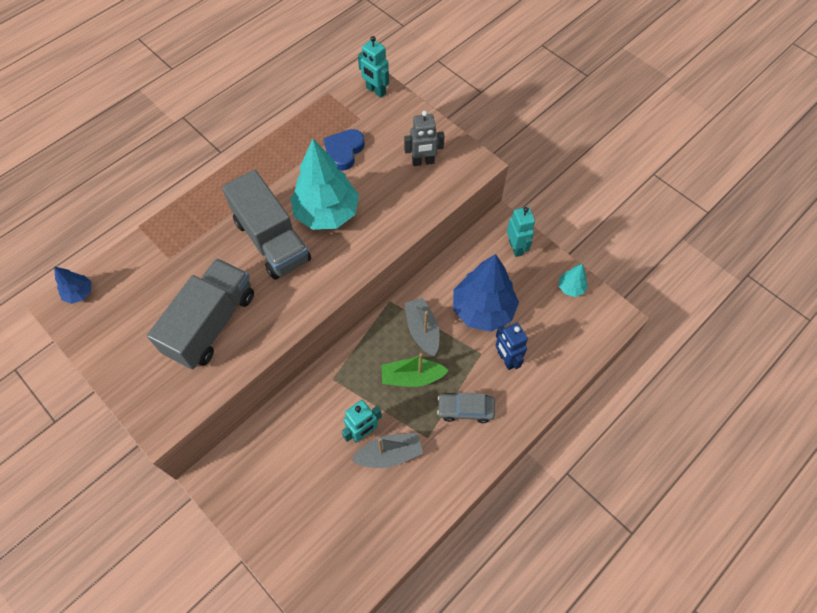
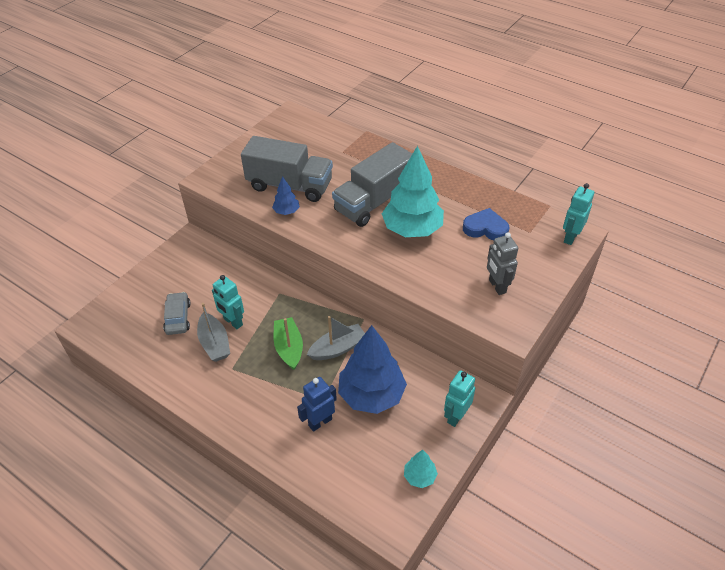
camera: 80 degrees right, 15 degrees down
(79, 293) = (302, 118): blue tree -> blue tree (286, 211)
(465, 409) = (262, 394): grey car -> grey car (178, 318)
(516, 247) = (456, 416): turquoise robot -> turquoise robot turned 150 degrees clockwise

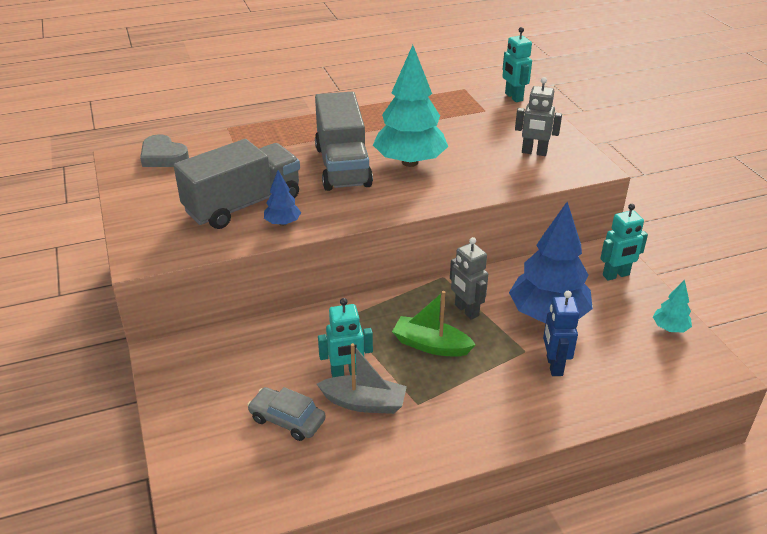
camera: 55 degrees left, 10 degrees down
(308, 127) = (163, 156): none -> grey heart
(338, 348) = (466, 310): grey boat -> grey robot
(456, 416) = (616, 275): turquoise robot -> turquoise robot turned 90 degrees counterclockwise
(485, 228) = (455, 127): blue heart -> none

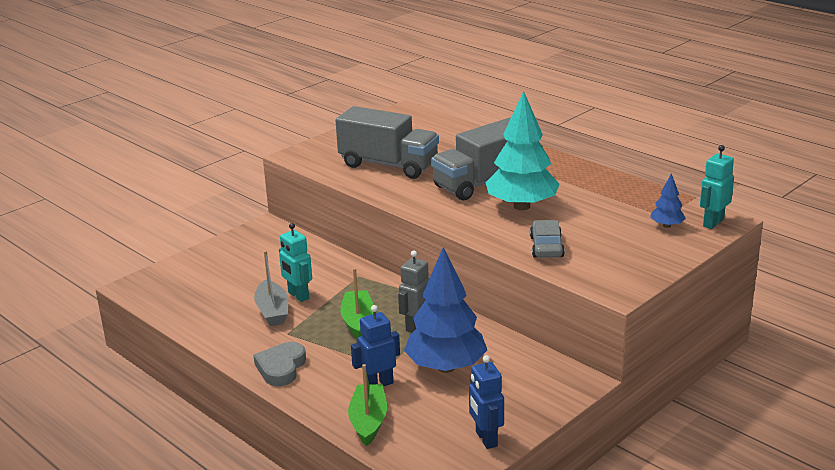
camera: 65 degrees right, 10 degrees down
(163, 156) = (422, 121): grey heart -> grey heart (281, 368)
(283, 223) = (379, 185): blue tree -> blue tree (667, 226)
(287, 420) = (236, 288): grey car -> grey car (546, 247)
(534, 152) = (610, 256): grey robot -> none
(613, 391) = (368, 421): none -> green boat
(616, 275) = (544, 393): turquoise robot -> none
(670, 328) = (486, 439): turquoise tree -> blue robot

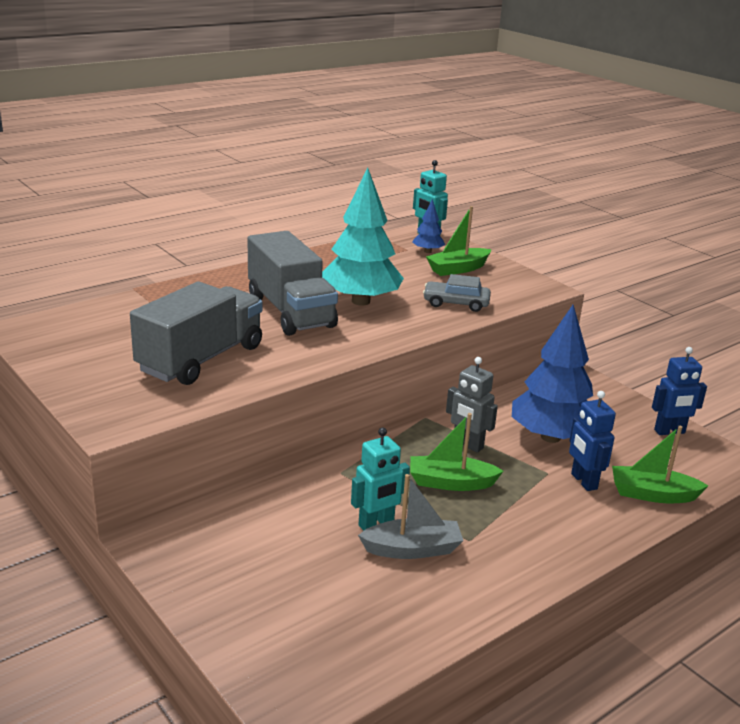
camera: 85 degrees left, 0 degrees up
(281, 368) = (550, 549): grey heart -> none
(632, 243) = (458, 269): none -> green boat

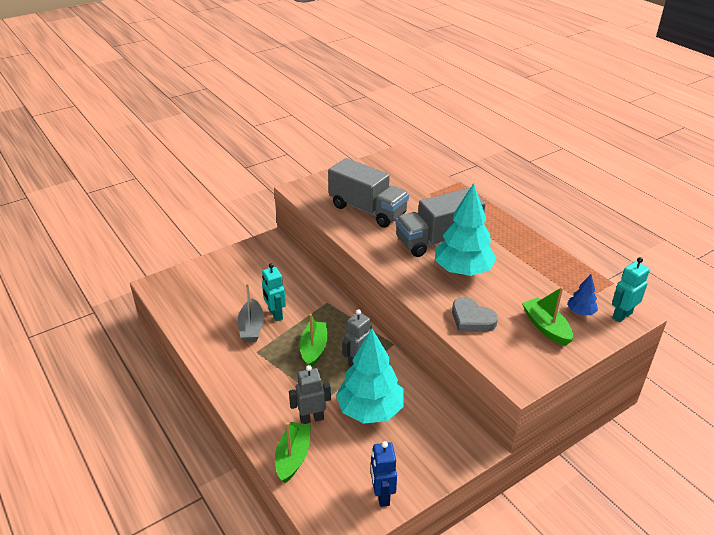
camera: 95 degrees right, 10 degrees up
(456, 303) = (472, 319): grey car -> grey heart
(550, 437) = (370, 410): blue tree -> turquoise tree
(583, 481) = (311, 418): blue robot -> grey robot

